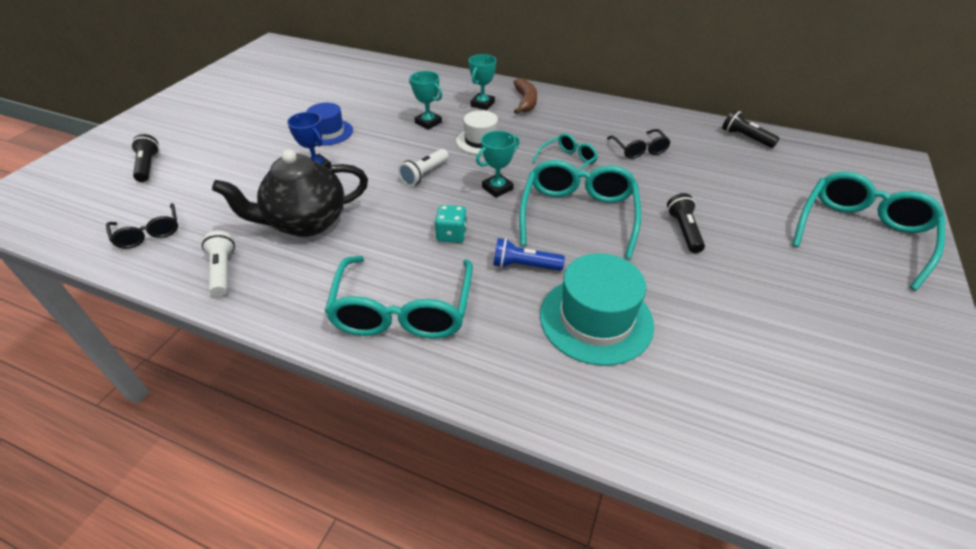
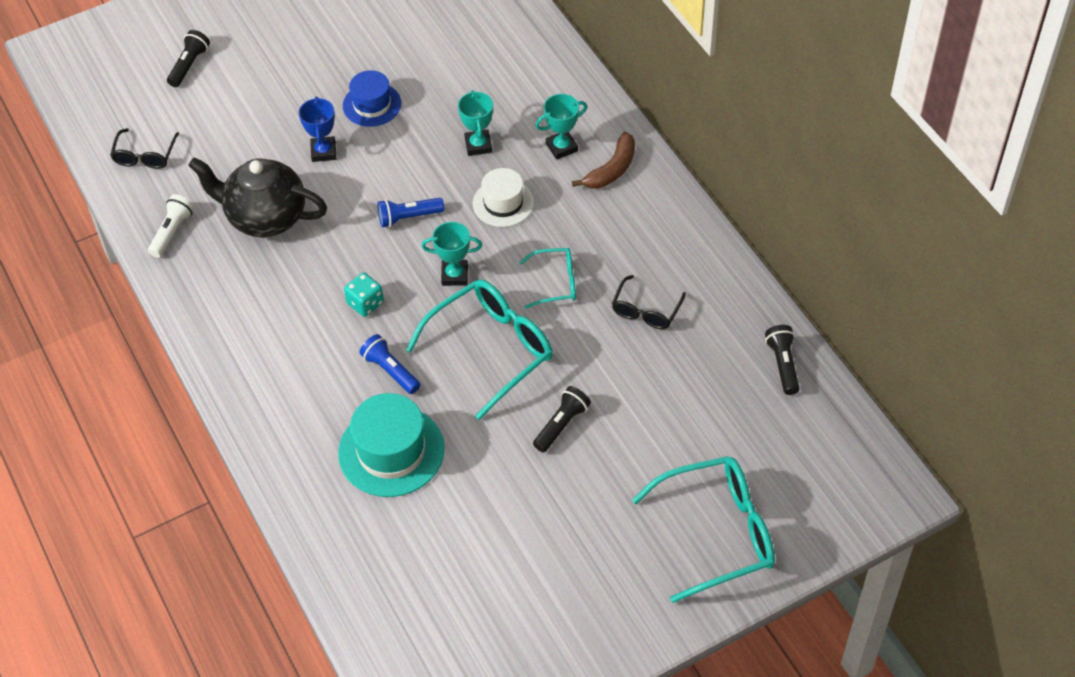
camera: 40 degrees right, 10 degrees up
(403, 310) = (266, 351): turquoise glasses -> none
(424, 174) = (408, 217): white flashlight -> blue flashlight

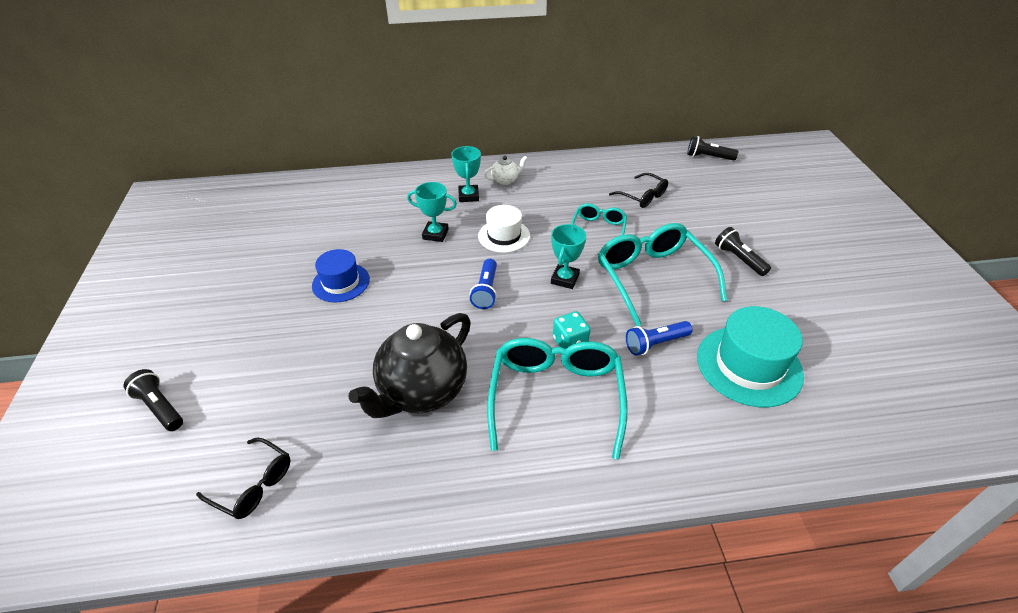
camera: 70 degrees left, 10 degrees down
(172, 232) = (388, 483): white flashlight -> none
(323, 152) = (370, 327): blue trophy -> none
(611, 169) = (505, 180): brown banana -> white teapot
(717, 533) = (846, 214): turquoise glasses -> turquoise glasses (556, 397)

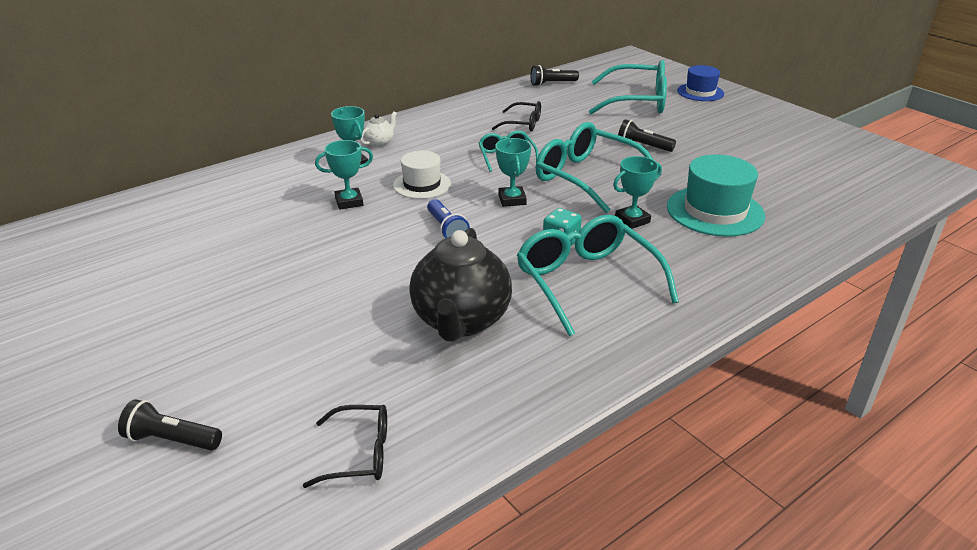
camera: 30 degrees left, 10 degrees down
(341, 282) = (283, 268): blue hat -> blue hat (700, 92)
(655, 344) = (632, 220): blue flashlight -> turquoise trophy
(777, 202) = (636, 101): none -> turquoise glasses

